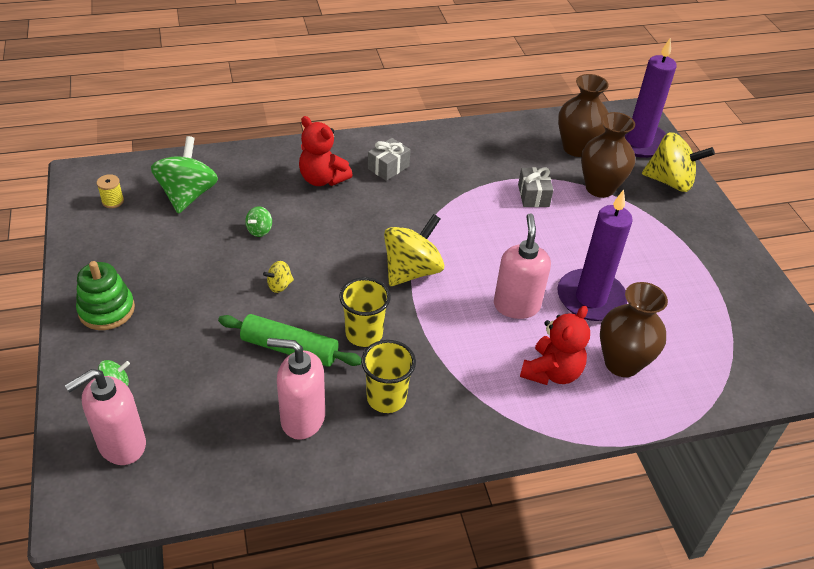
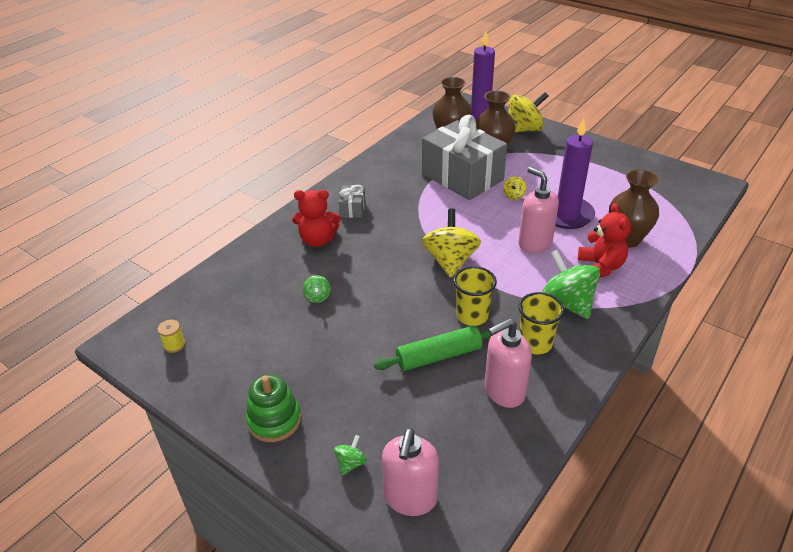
camera: 35 degrees left, 5 degrees down
(188, 195) = (231, 306): green spinning top -> green spinning top (567, 303)
(279, 285) = (379, 322): yellow spinning top -> yellow spinning top (513, 196)
(533, 195) = (462, 177): grey gift -> grey gift, size x2.40

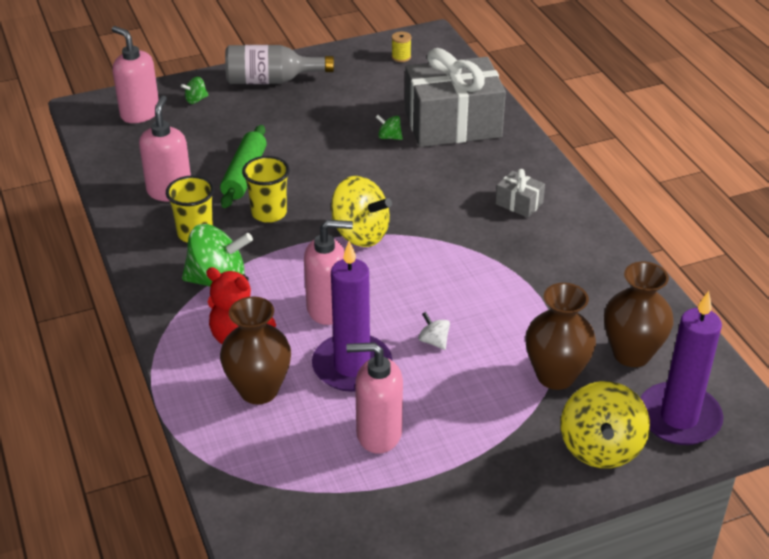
camera: 120 degrees right, 0 degrees up
(274, 420) = (271, 81): green stacking toy -> grey bottle
(317, 240) = (480, 163): red teddy bear -> none
(351, 463) = (196, 100): green spinning top -> green spinning top turned 90 degrees clockwise
(462, 177) = (516, 316): grey gift -> grey gift (452, 124)
(513, 196) = (434, 341): yellow spinning top -> white spinning top
(598, 188) = (378, 434): none -> pink soap dispenser

